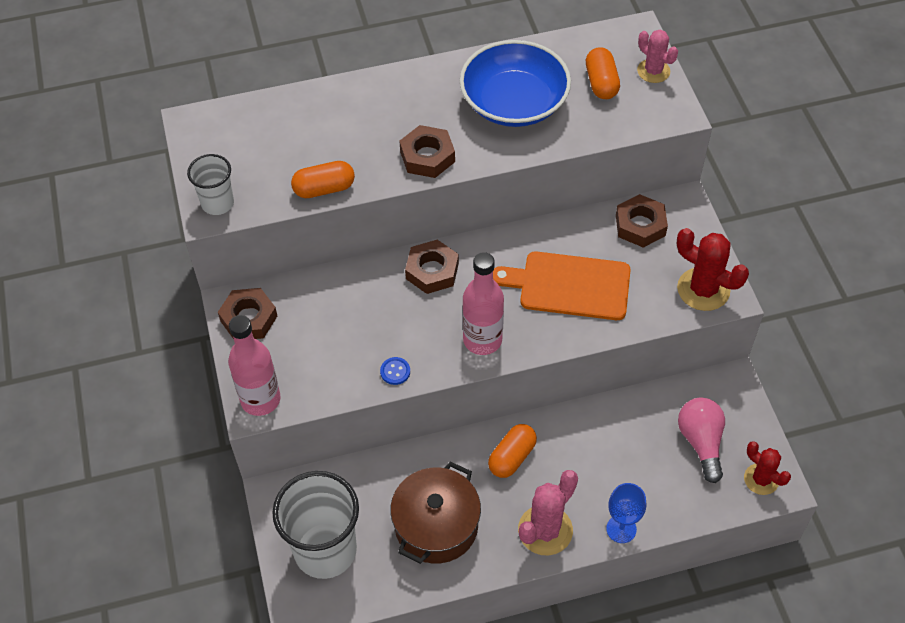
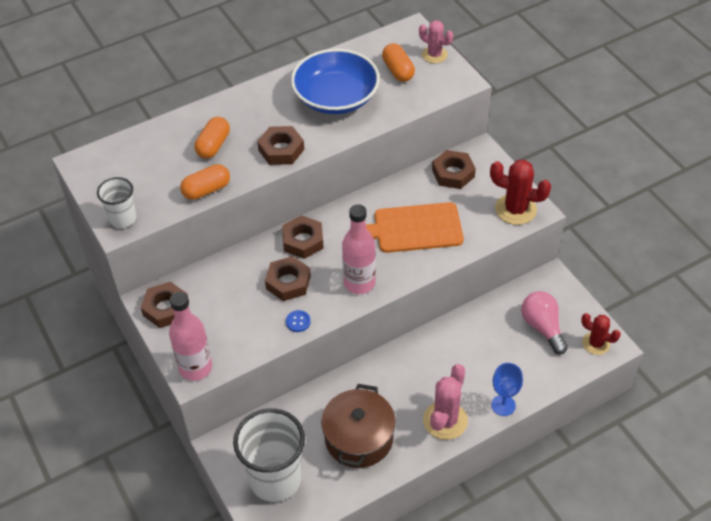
camera: 15 degrees left, 5 degrees down
(399, 319) = (288, 282): none -> brown nut
(512, 457) = (402, 372): orange capsule -> orange capsule (213, 145)

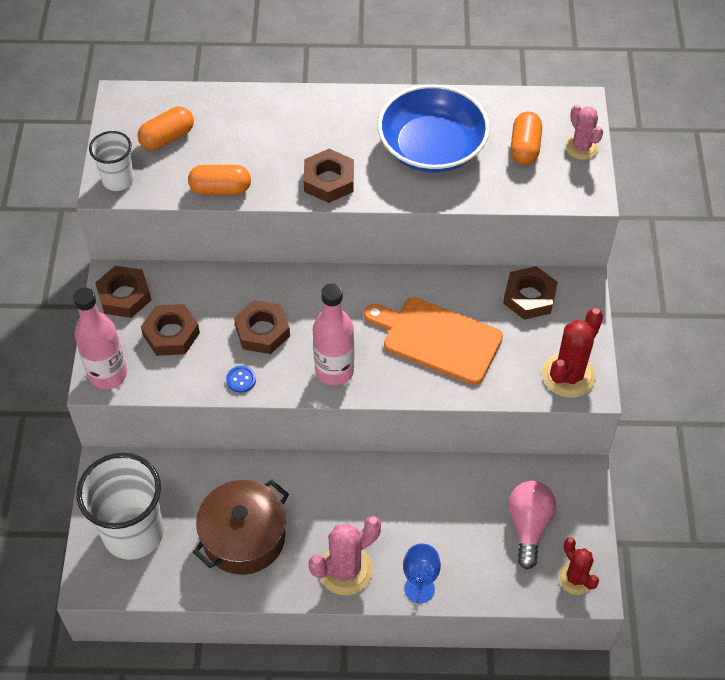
camera: 30 degrees right, 5 degrees up
(213, 145) = (263, 142): orange capsule -> orange capsule (167, 138)
(303, 241) = (311, 293): brown nut -> brown nut (171, 334)
(515, 209) = (568, 375): red cactus -> red cactus turned 75 degrees clockwise

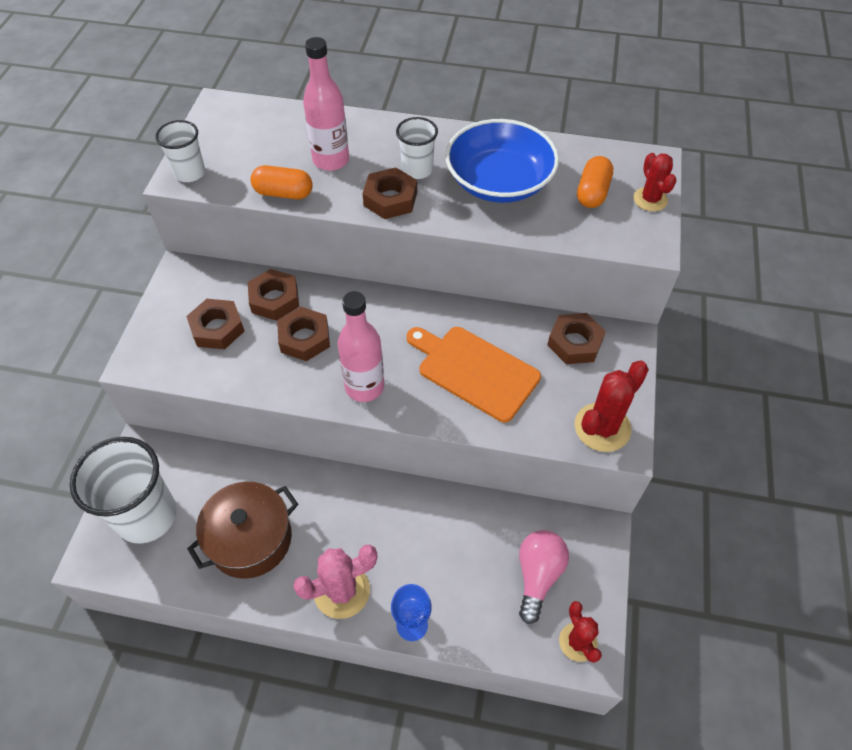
camera: 10 degrees right, 0 degrees up
(108, 374) = (146, 358): pink bottle -> pink bottle (331, 160)
(124, 296) = (185, 287): brown nut -> brown nut (274, 299)
(167, 138) = (248, 142): orange capsule -> none
(241, 380) = (271, 382): blue button -> none
(348, 146) = (417, 170): none -> white cup
(581, 147) = (650, 199): pink cactus -> red cactus

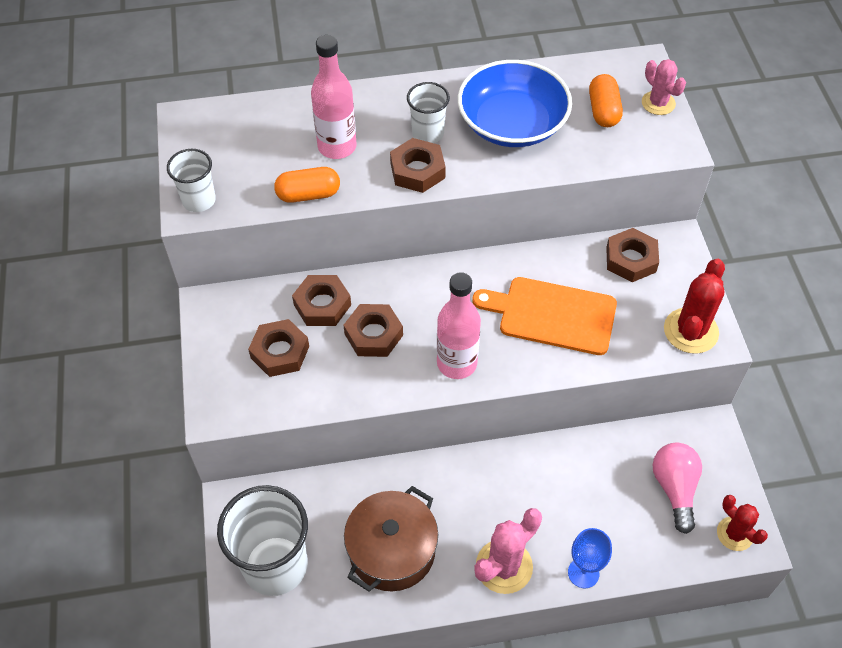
camera: 20 degrees left, 0 degrees up
(650, 199) = (658, 103): red cactus -> pink cactus

